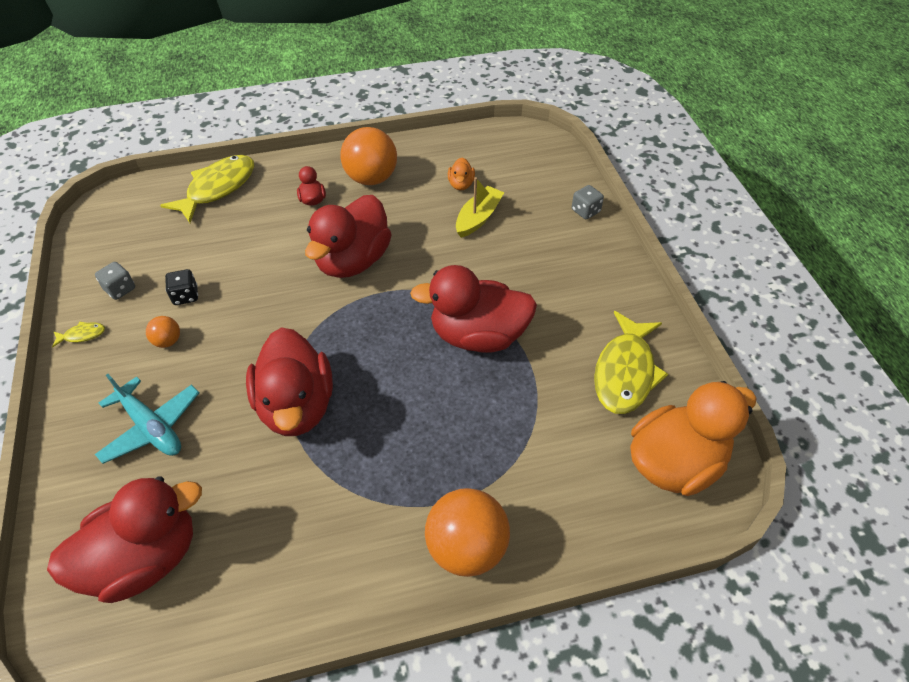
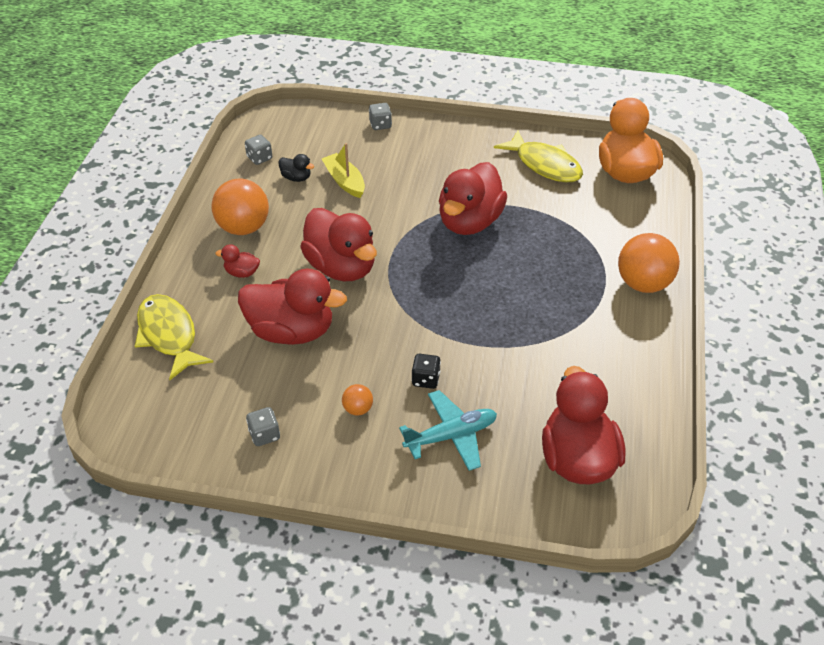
camera: 65 degrees left, 5 degrees down
(82, 335) = (309, 472): yellow fish -> none
(185, 296) = (308, 387): black dice -> black dice (426, 379)
(296, 405) = (479, 340): red duck -> red duck (291, 331)
(461, 184) = (296, 178): orange duck -> black duck
(472, 151) = (259, 158): none -> grey dice

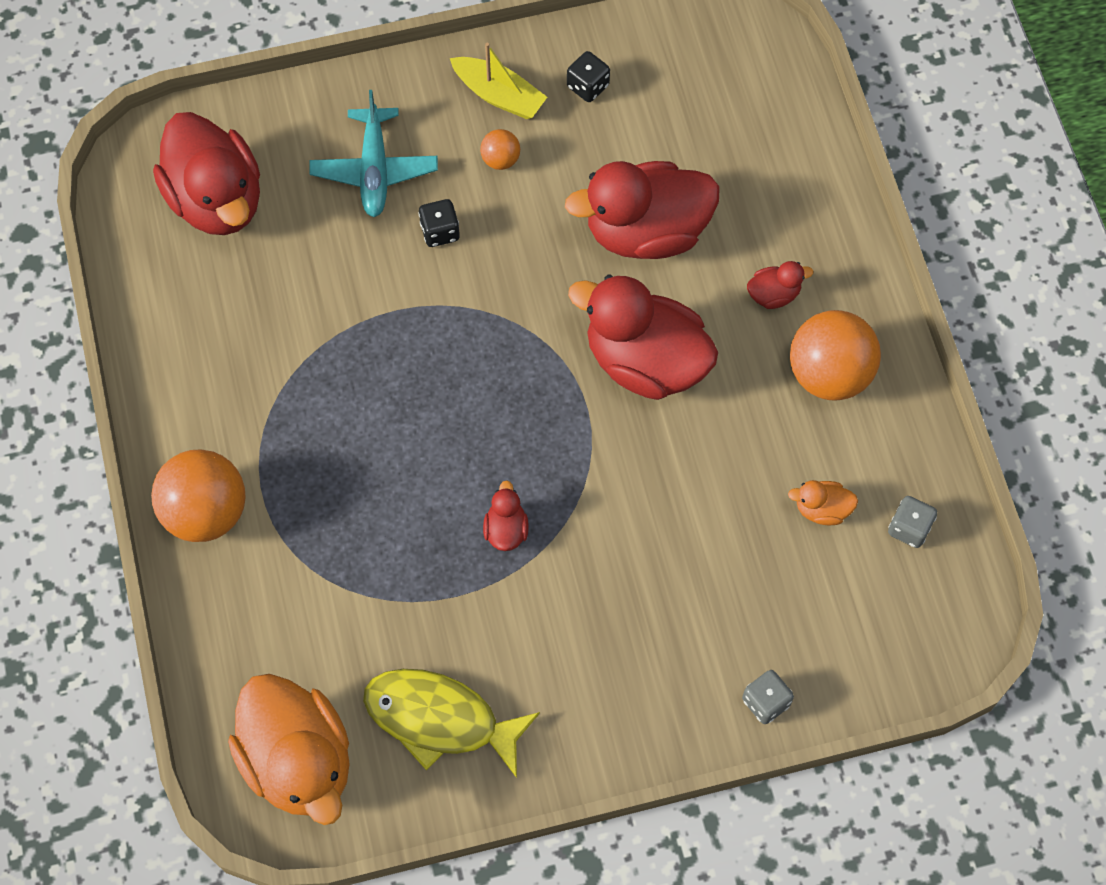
camera: 155 degrees right, 20 degrees up
(169, 335) = (793, 162): yellow fish -> none
(264, 435) = (588, 86): grey dice -> black dice
(296, 178) = (822, 509): black duck -> orange duck
(344, 181) = (742, 534): yellow boat -> yellow boat (499, 95)
(451, 436) = (374, 170): turquoise plane -> turquoise plane turned 45 degrees counterclockwise
(469, 222) = (506, 529): red duck -> red duck, size x0.43

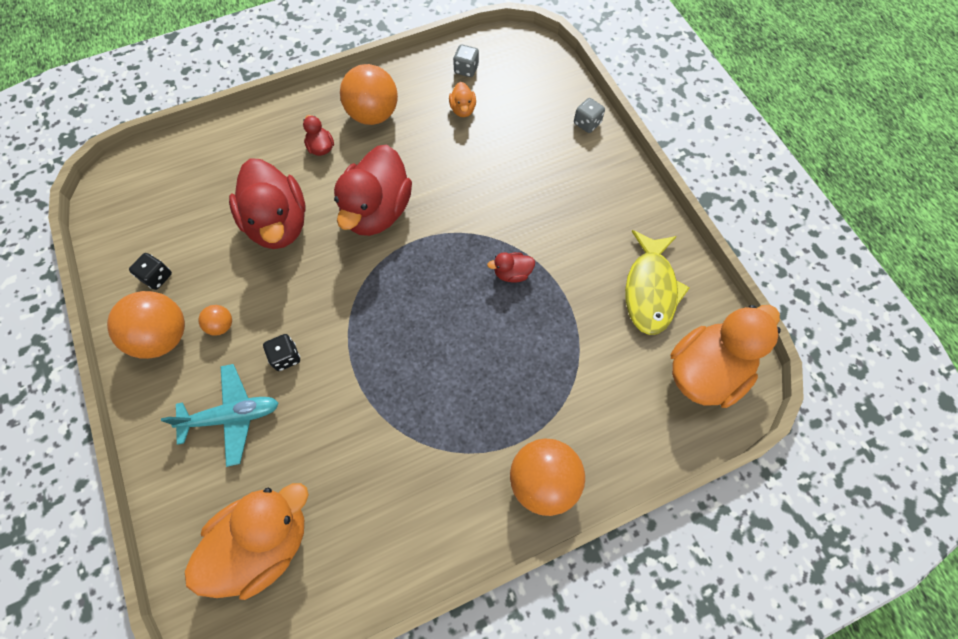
camera: 100 degrees left, 0 degrees up
(217, 199) = (264, 542): red duck -> orange duck
(499, 95) = (163, 336): yellow boat -> orange ball

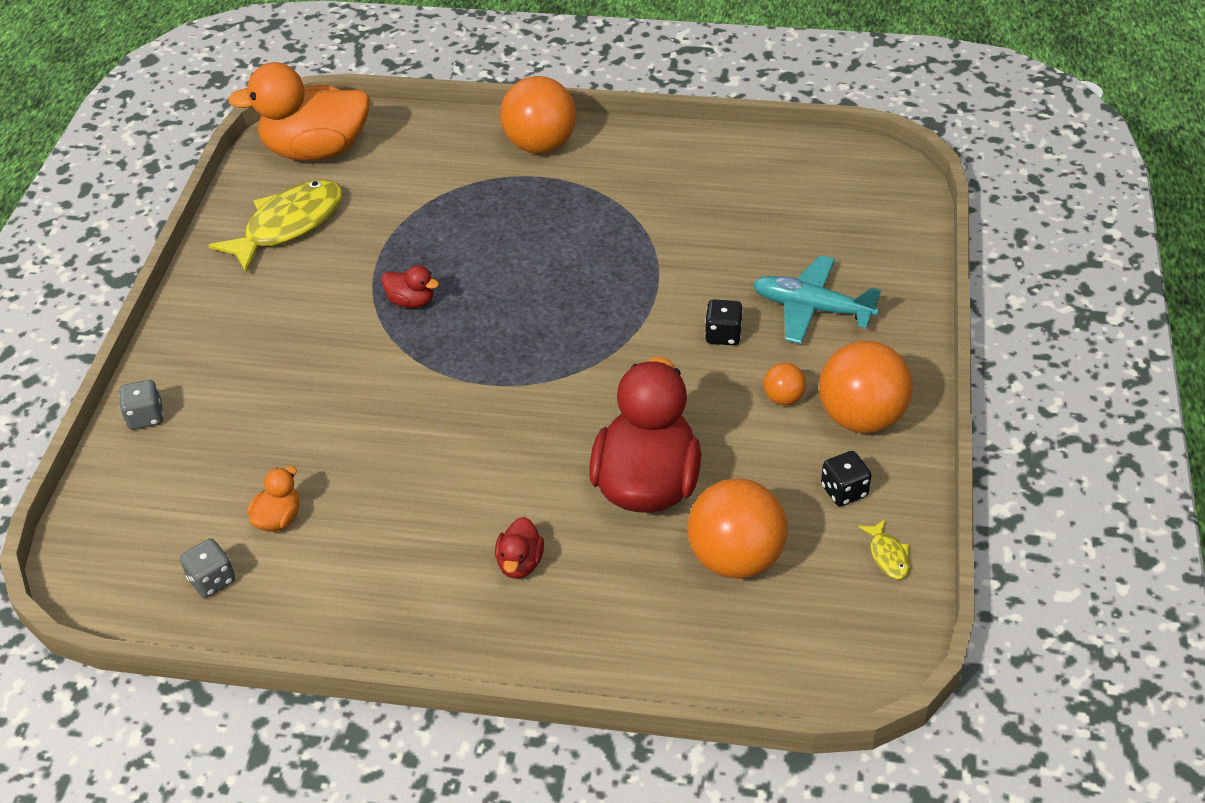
camera: 145 degrees left, 20 degrees down
(117, 248) = (888, 555): none -> yellow fish
(264, 542) = (825, 206): orange duck -> none
(373, 114) = (407, 577): orange ball -> orange ball (735, 558)
(377, 211) = (508, 438): red duck -> none

